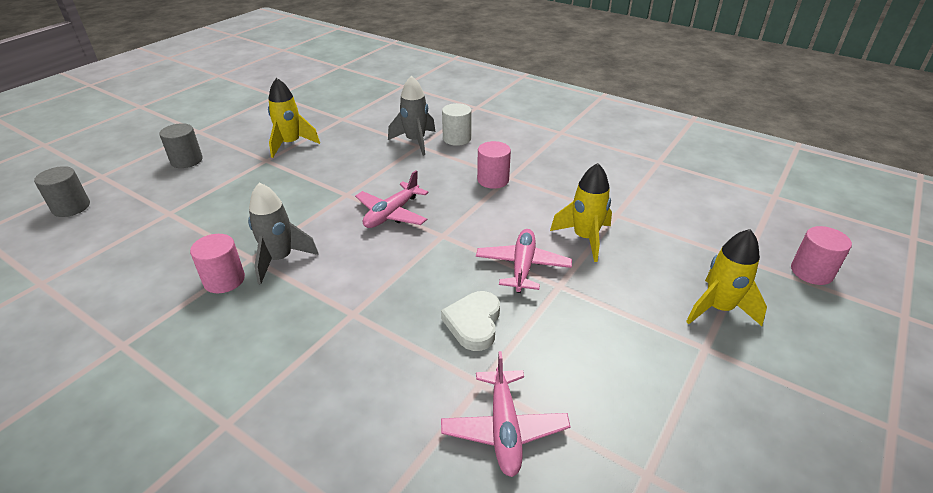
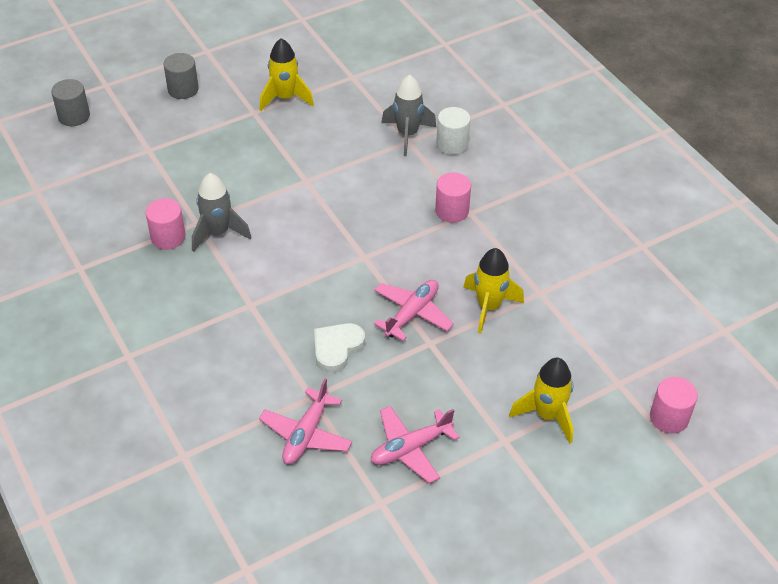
camera: 25 degrees right, 10 degrees up
(392, 214) = (334, 217): pink plane -> pink plane (410, 448)

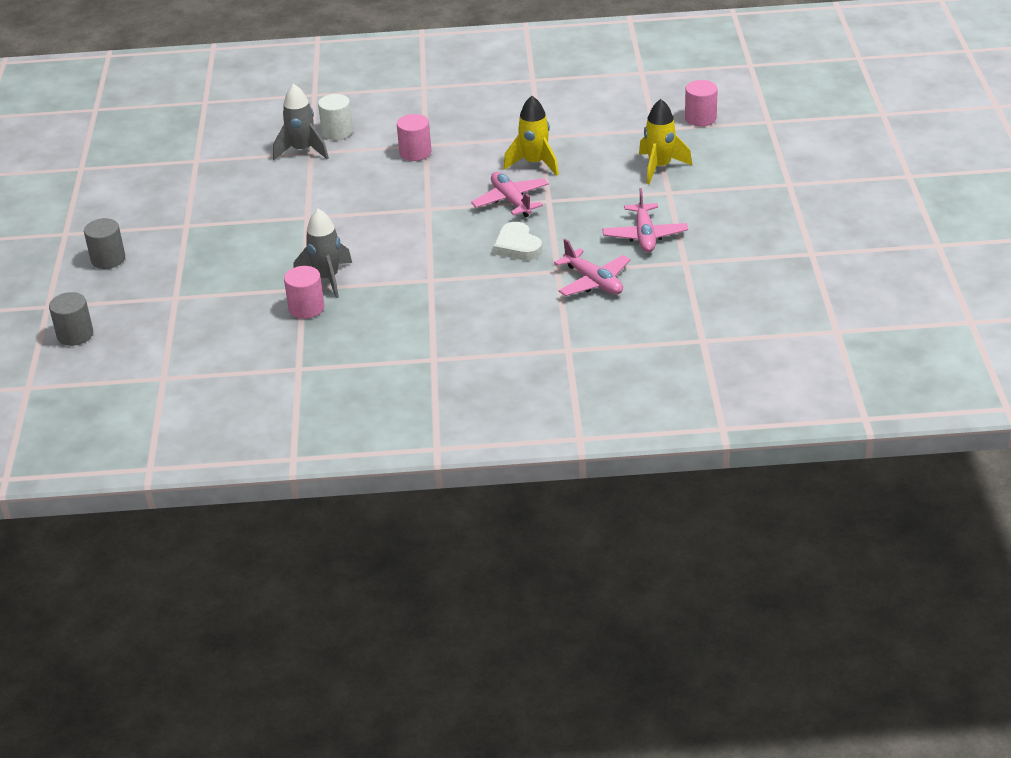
camera: 60 degrees left, 10 degrees down
(285, 98) = (185, 203): yellow rocket -> none

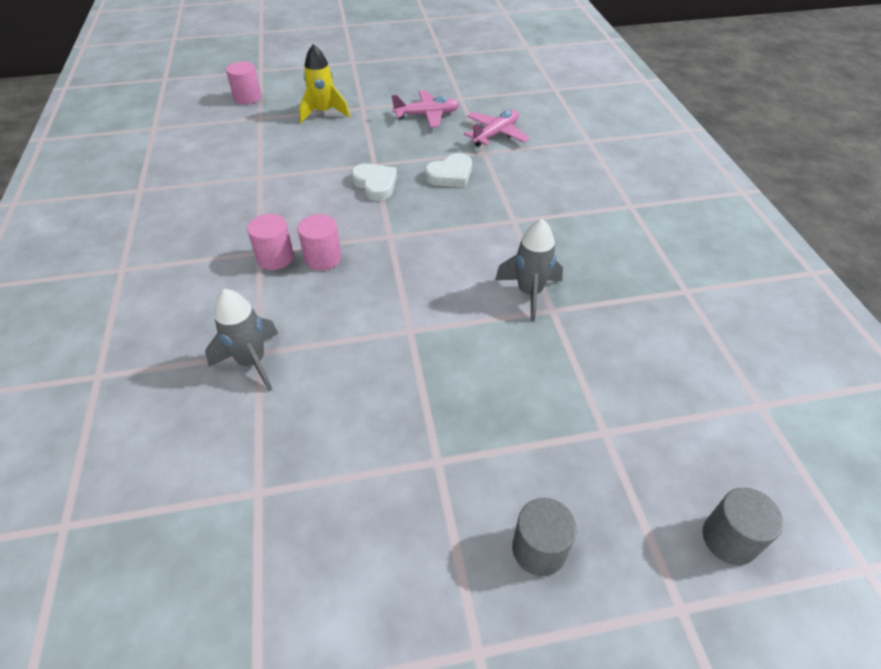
camera: 100 degrees left, 10 degrees up
(306, 308) = (586, 301): pink cylinder -> pink cylinder (323, 258)
(337, 132) = (211, 333): white cylinder -> none
(511, 201) = (375, 184): pink plane -> white heart
(534, 163) = (309, 176): yellow rocket -> none

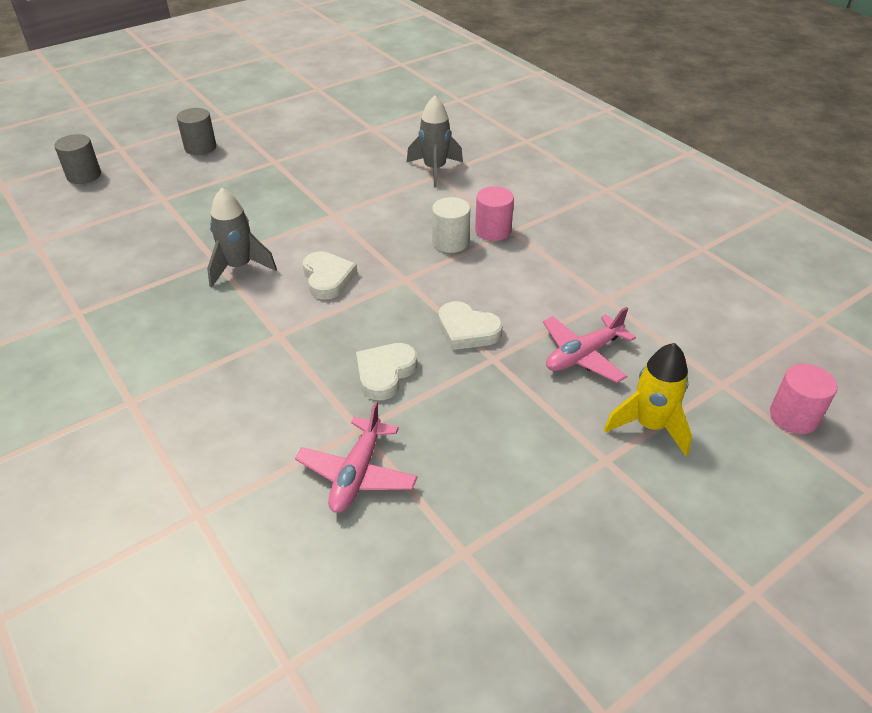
camera: 155 degrees right, 5 degrees down
(323, 258) = (450, 242): pink cylinder -> white cylinder
(427, 115) = (491, 479): pink plane -> pink plane (583, 355)
(453, 256) = (328, 278): none -> white heart

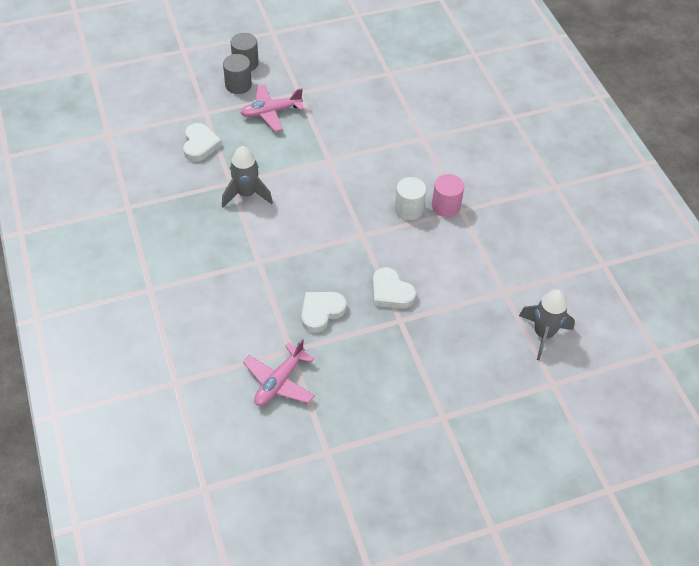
camera: 15 degrees right, 10 degrees up
(84, 175) = (152, 74): grey cylinder -> grey cylinder (238, 85)
(328, 278) = (307, 220): white heart -> white heart (200, 145)
(434, 170) = (424, 132): grey rocket -> grey rocket (543, 334)
(583, 355) = (465, 334): pink plane -> pink plane (271, 112)
(650, 426) = (485, 401): yellow rocket -> none
(793, 416) = (589, 422): pink cylinder -> none

